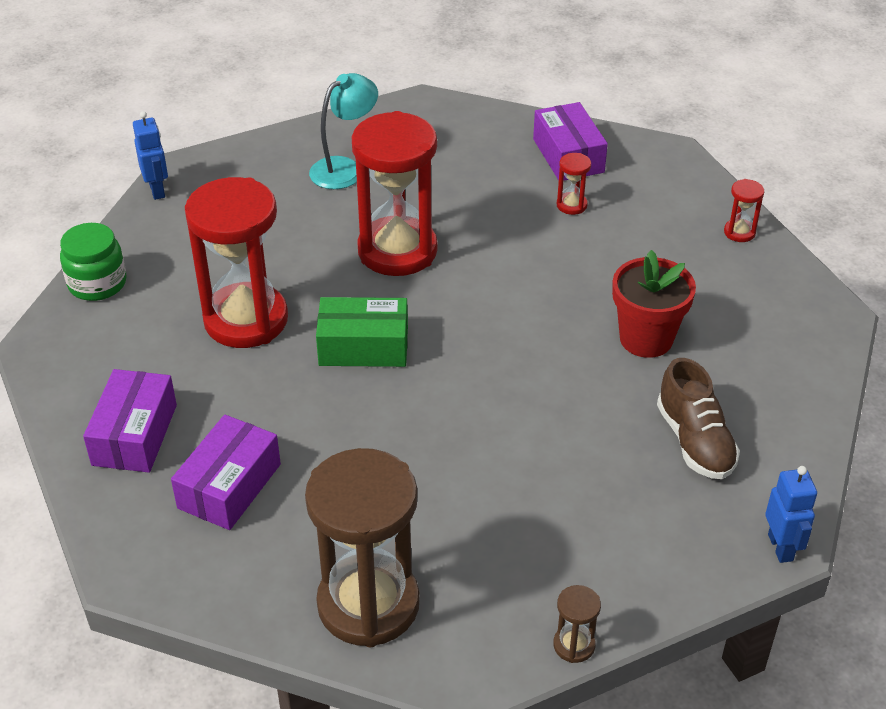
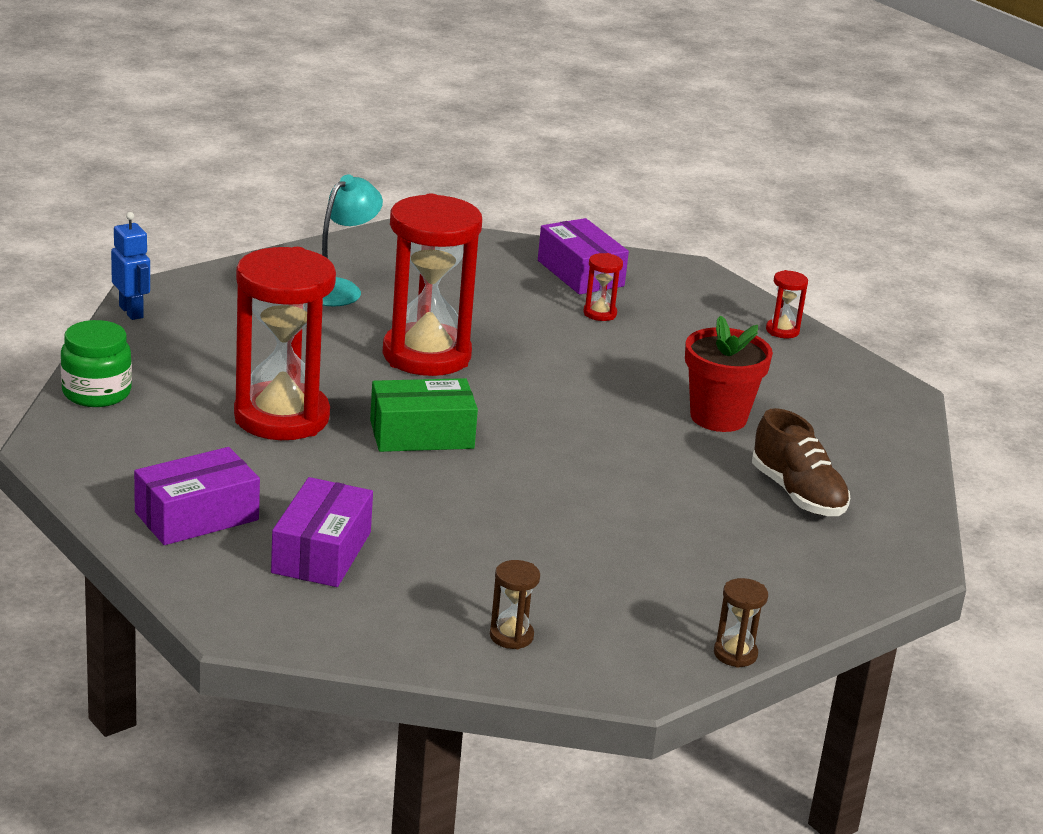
camera: 15 degrees left, 15 degrees down
(135, 435) = (197, 516): purple box -> purple box turned 60 degrees clockwise
(368, 604) = (511, 636): brown hourglass -> brown hourglass, size x0.40
(781, 547) = (911, 569): blue robot -> none

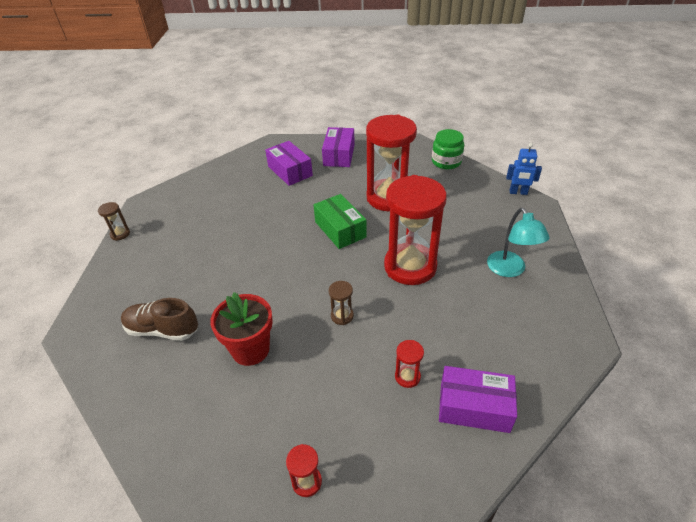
camera: 135 degrees right, 15 degrees up
(421, 434) = (340, 229): green box -> green box turned 60 degrees counterclockwise
(511, 636) = (199, 189): brown hourglass -> brown hourglass (342, 316)

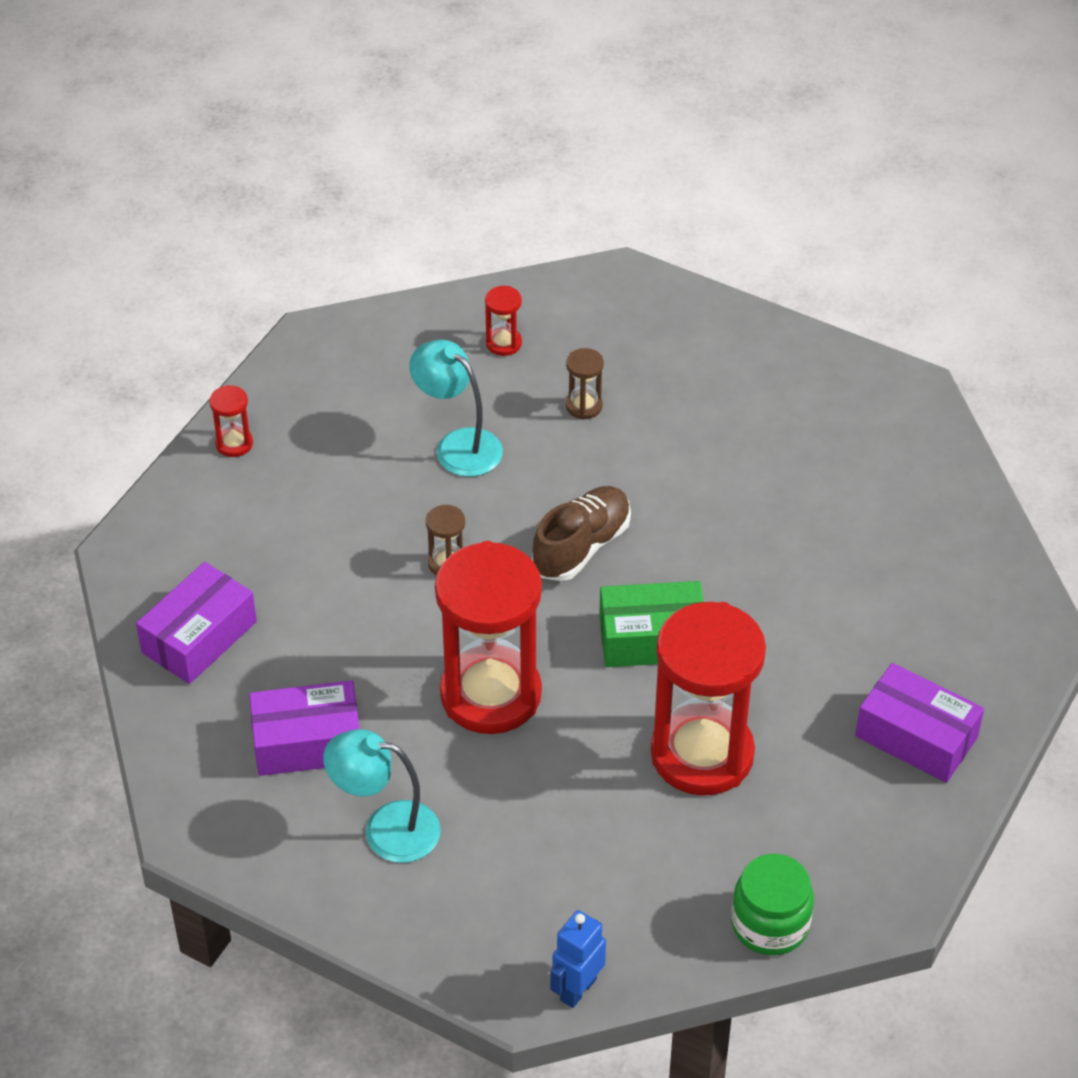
camera: 115 degrees right, 5 degrees up
(120, 234) = (830, 346): brown hourglass -> brown hourglass (584, 406)
(162, 330) = (561, 363): brown shoe -> brown shoe (581, 547)
(250, 349) = (458, 445): red flower pot -> turquoise lamp
(290, 171) = (899, 629): purple box -> purple box (307, 742)
(407, 376) = (292, 591): red hourglass -> red hourglass (503, 343)

